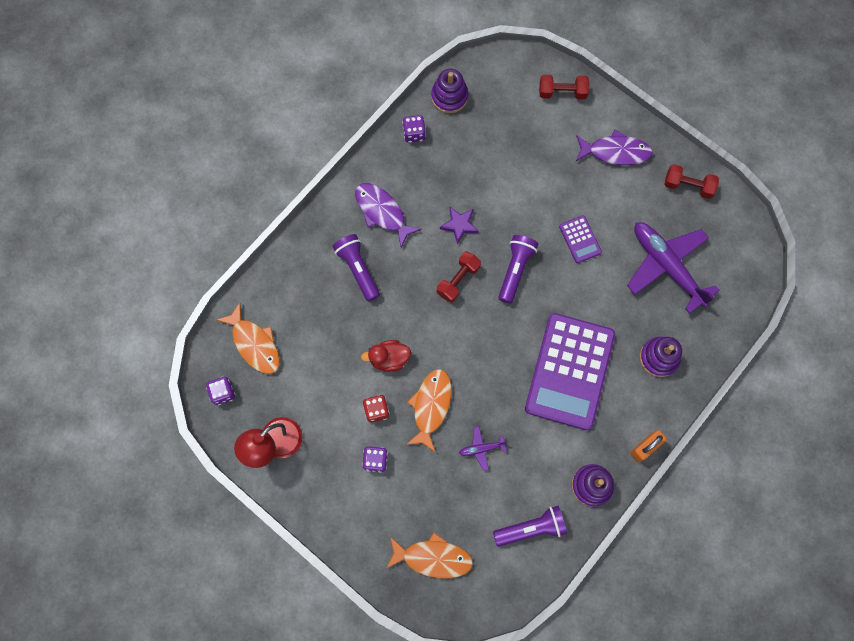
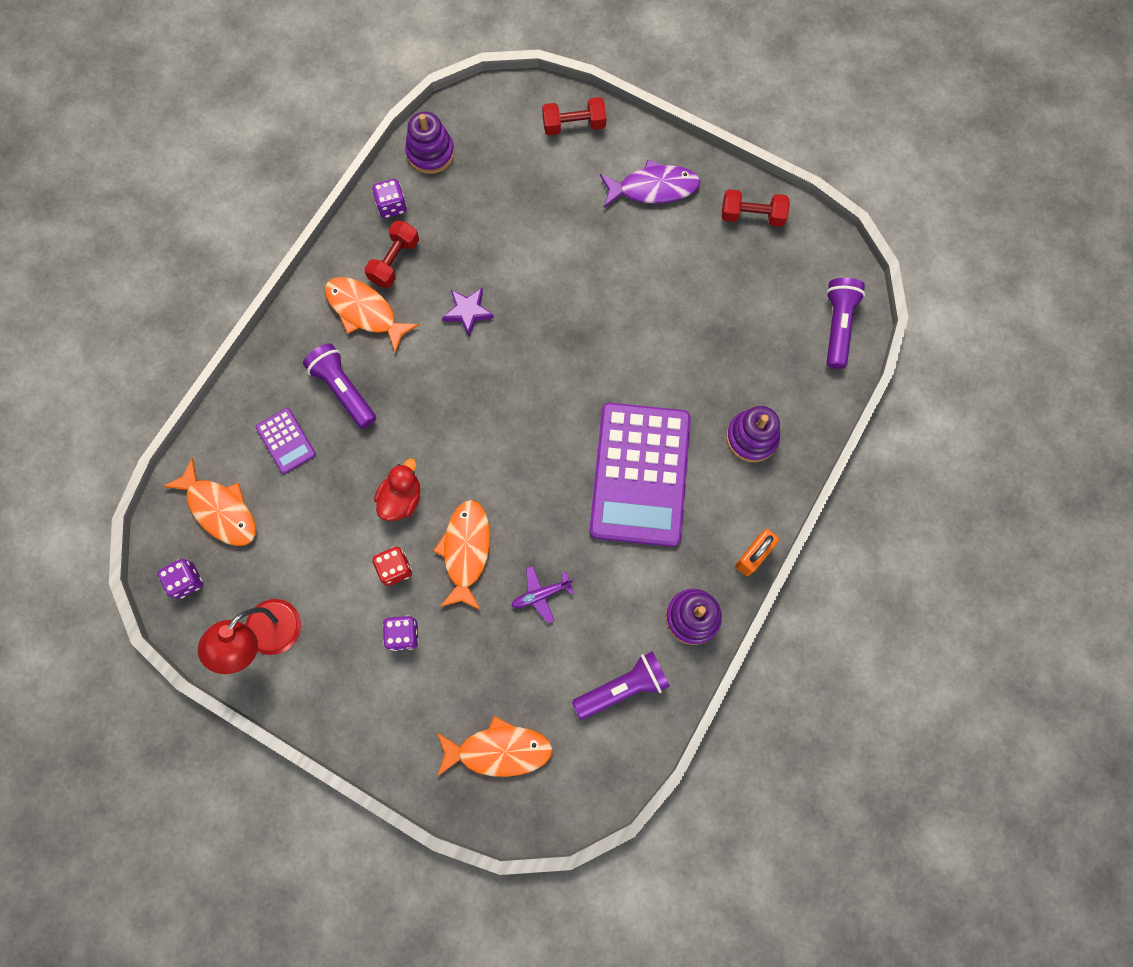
camera: 10 degrees left, 0 degrees up
(382, 212) = (365, 312): purple fish -> orange fish
(389, 359) = (401, 498): red duck -> red duck turned 135 degrees clockwise
(458, 280) = (477, 382): red dumbbell -> red dumbbell (395, 261)
(515, 270) = (549, 357): purple flashlight -> purple flashlight (837, 326)
(580, 239) = (626, 304): purple calculator -> purple calculator (286, 441)
(667, 266) = (742, 320): purple plane -> none

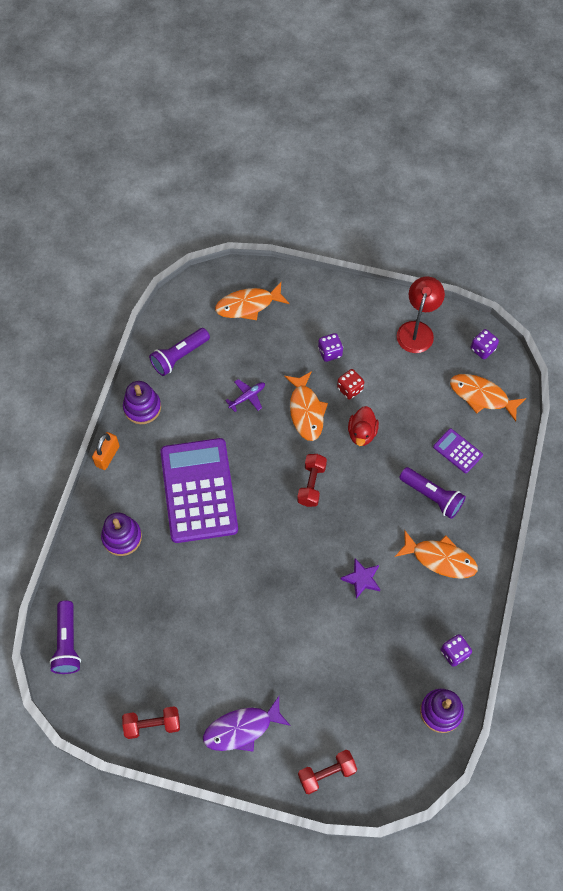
camera: 165 degrees right, 10 degrees down
(395, 261) = (433, 606): red dumbbell -> red dumbbell (311, 484)

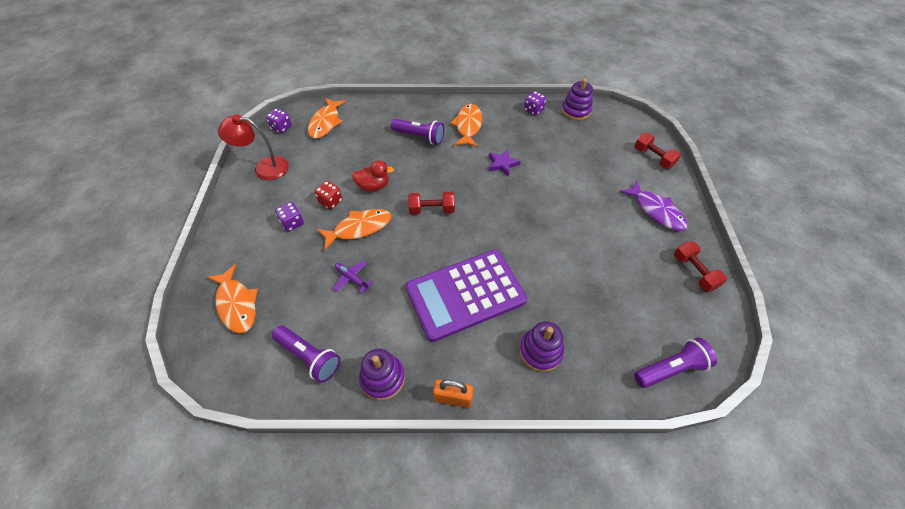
camera: 105 degrees left, 10 degrees down
(432, 496) = (419, 137): purple flashlight -> purple flashlight turned 90 degrees clockwise
(457, 451) = (377, 129): purple calculator -> none

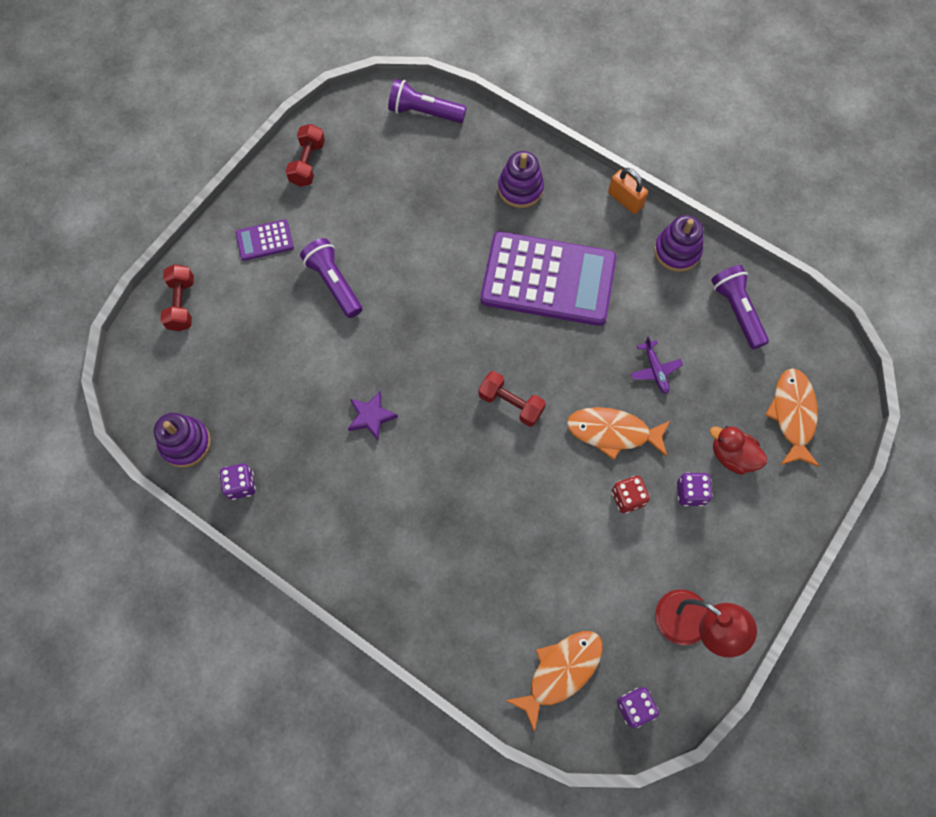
camera: 145 degrees left, 15 degrees up
(374, 186) = (559, 489): red duck -> red duck (732, 456)
(419, 137) = (441, 541): purple flashlight -> purple flashlight (334, 283)
(468, 126) = (358, 517): orange fish -> none
(656, 211) = (264, 240): purple fish -> purple calculator

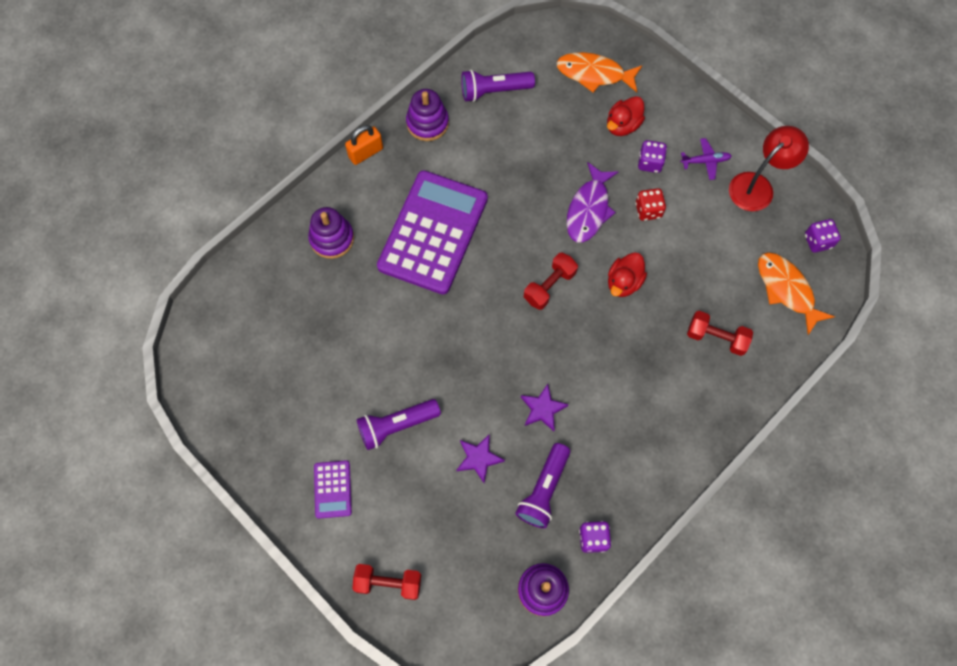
camera: 80 degrees left, 0 degrees up
(307, 163) = (251, 435): red dumbbell -> red dumbbell (716, 337)
(310, 363) = (479, 458): none -> purple star
(424, 112) = (220, 312): purple flashlight -> purple flashlight (543, 490)
(531, 481) = (623, 282): none -> red duck
(613, 432) = (589, 209): orange fish -> purple fish
(655, 370) = (537, 165): purple plane -> purple plane (705, 161)

